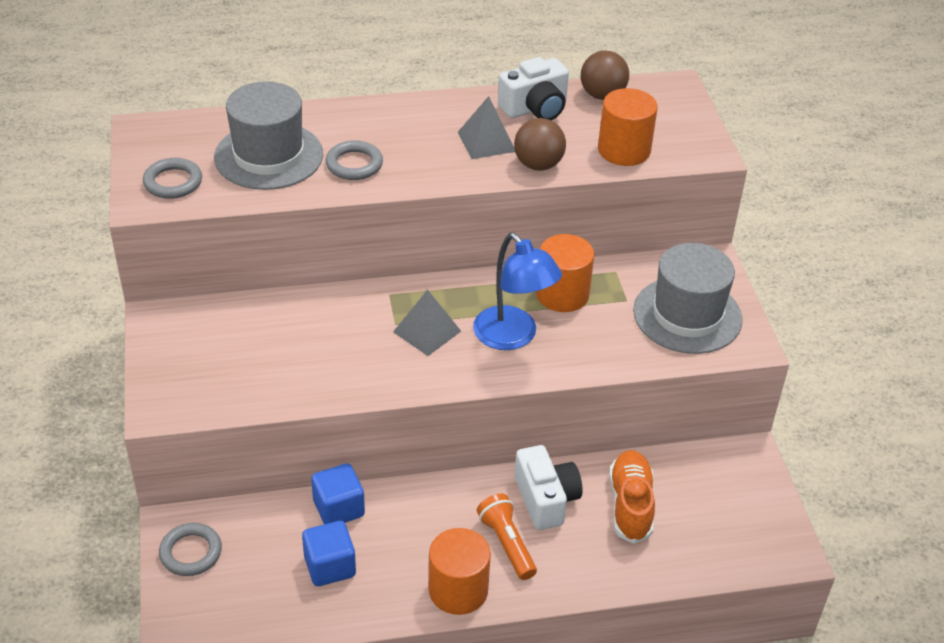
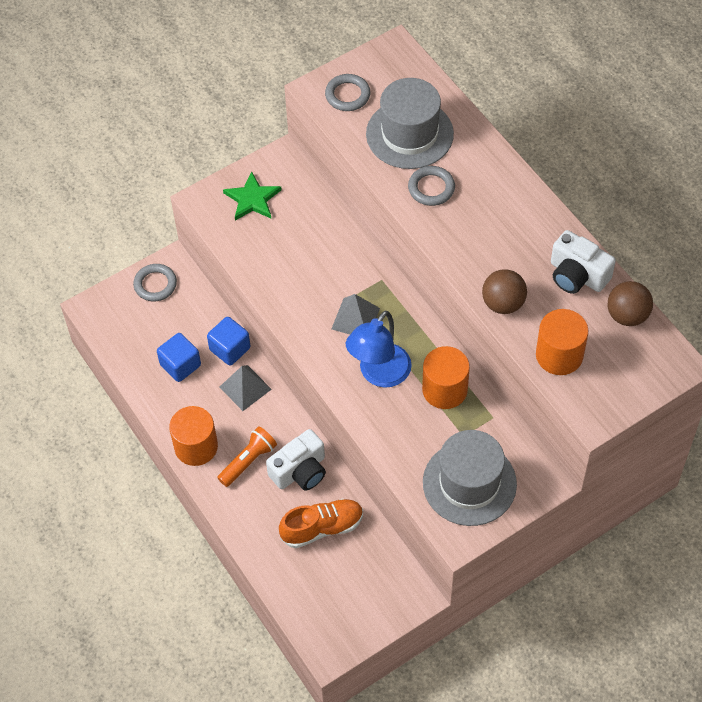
camera: 70 degrees right, 15 degrees up
(194, 363) = (252, 199): none -> green star
(486, 141) = (511, 259): grey pyramid -> grey pyramid (245, 388)

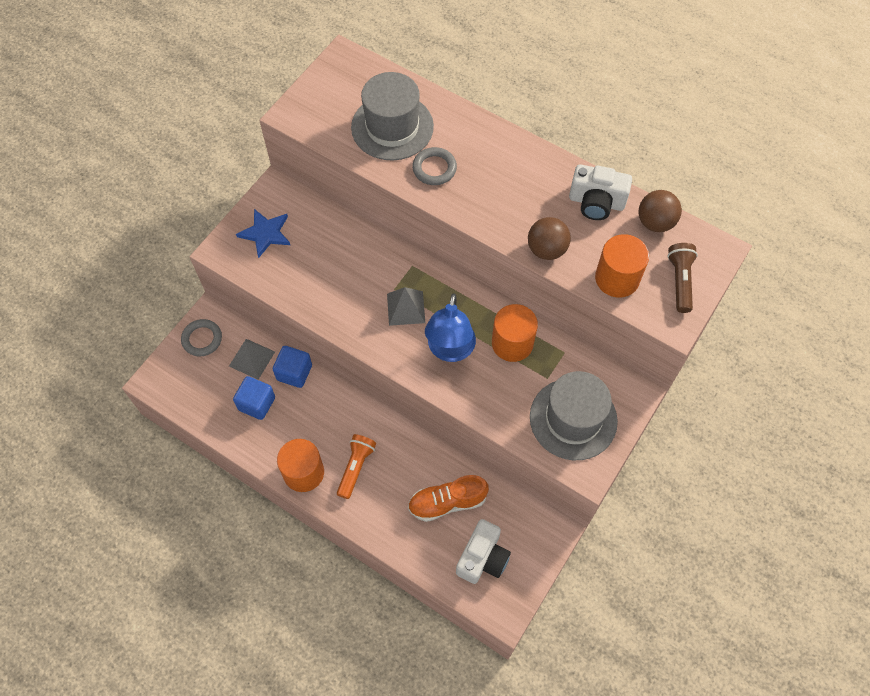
camera: 25 degrees left, 5 degrees up
(245, 388) = (323, 402): grey pyramid -> grey pyramid (252, 359)
(252, 199) = (265, 233): green star -> blue star
(300, 471) = (405, 458): white camera -> white camera (482, 558)
(322, 528) = (447, 502): orange shoe -> orange shoe turned 150 degrees counterclockwise
(347, 95) = (321, 110): grey ring -> none
(621, 380) = (680, 281): none -> brown flashlight

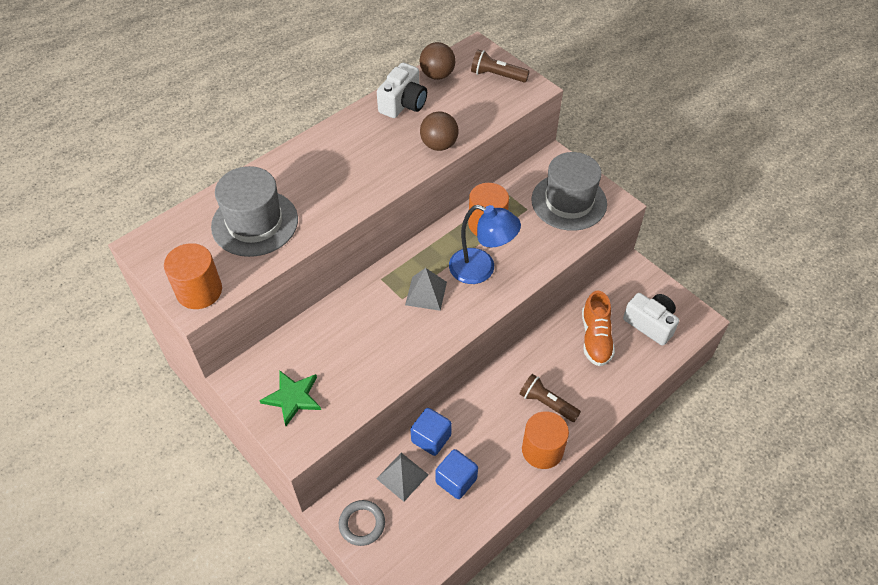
camera: 75 degrees left, 10 degrees down
(265, 233) = (293, 398): blue star -> green star
(356, 467) = (547, 403): orange flashlight -> brown flashlight
(434, 168) = (319, 201): grey ring -> none
(617, 278) = (482, 109): orange cylinder -> orange cylinder (199, 291)

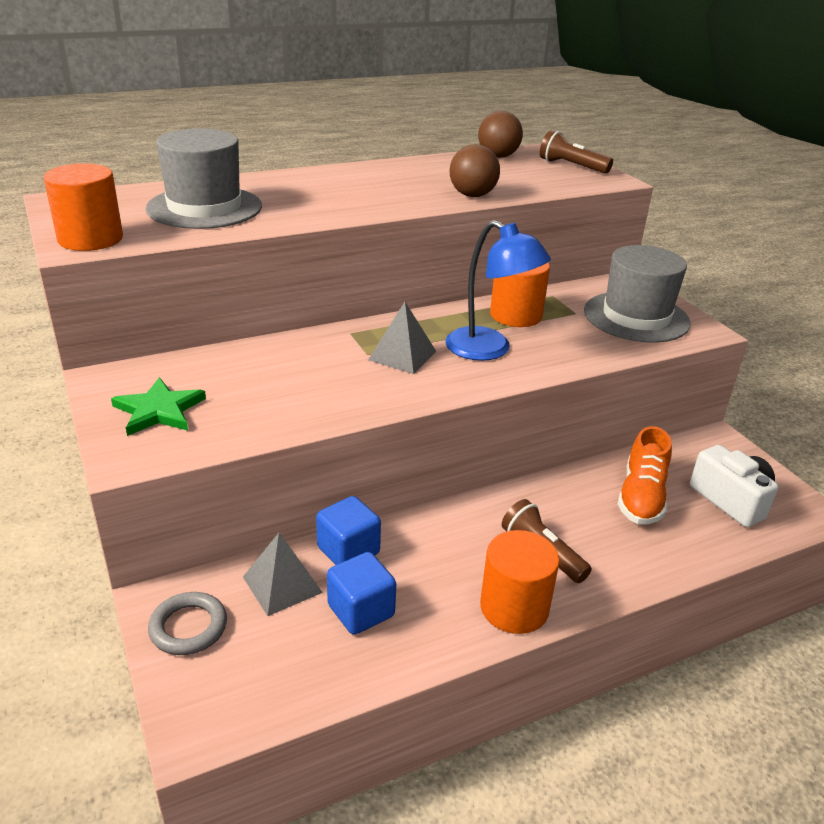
camera: 15 degrees right, 20 degrees down
(403, 103) = (445, 166): white camera -> none

